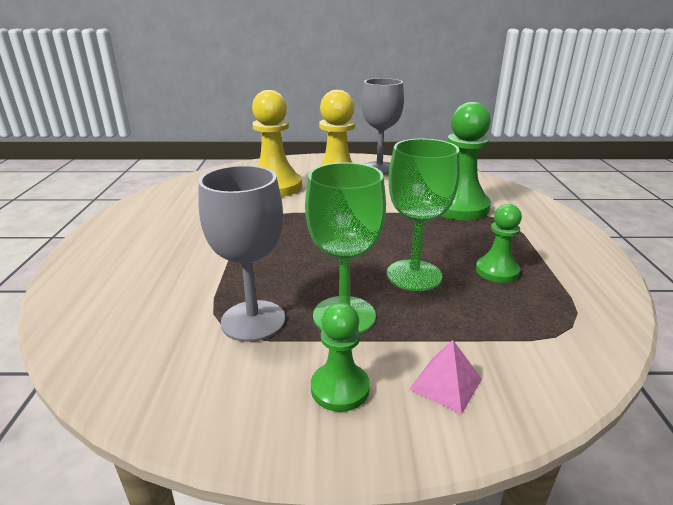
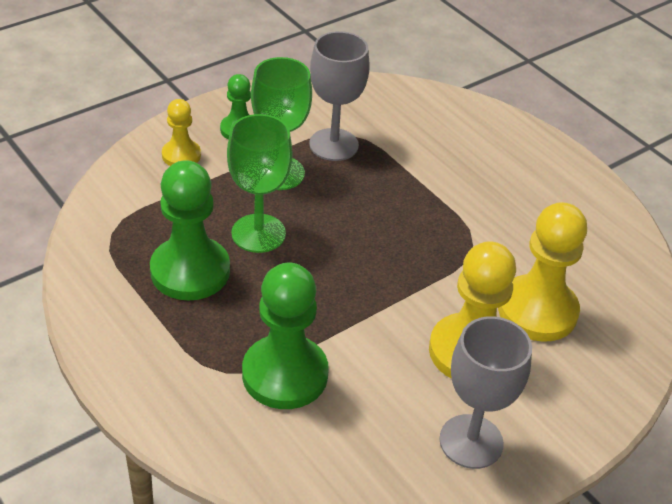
camera: 140 degrees right, 15 degrees up
(446, 384) = (181, 155): pink pyramid -> yellow pawn
(497, 271) = (190, 271): green pawn -> green pawn, size x1.83

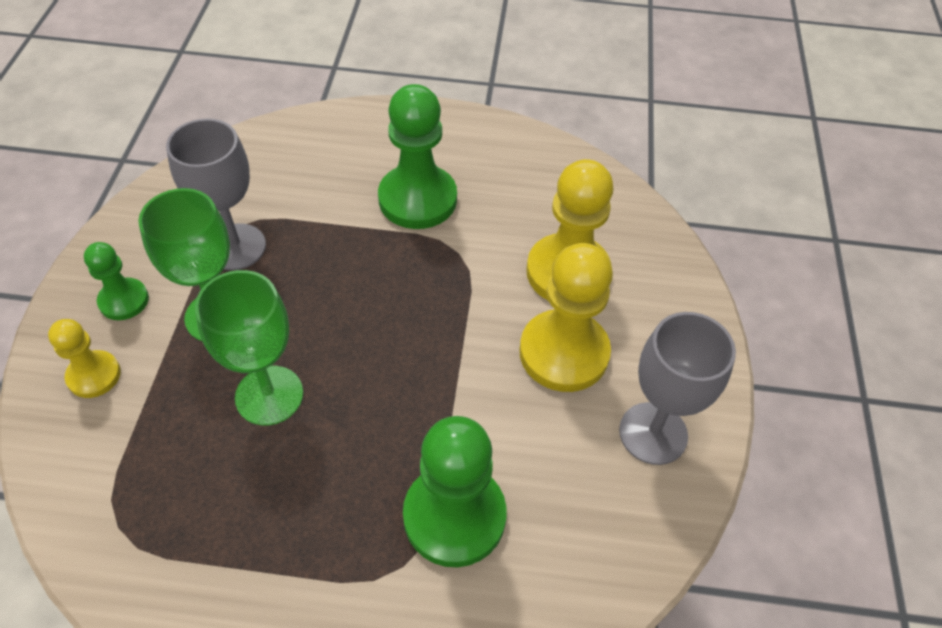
camera: 45 degrees left, 10 degrees up
(190, 271) = (249, 493): green pawn -> green pawn (417, 199)

